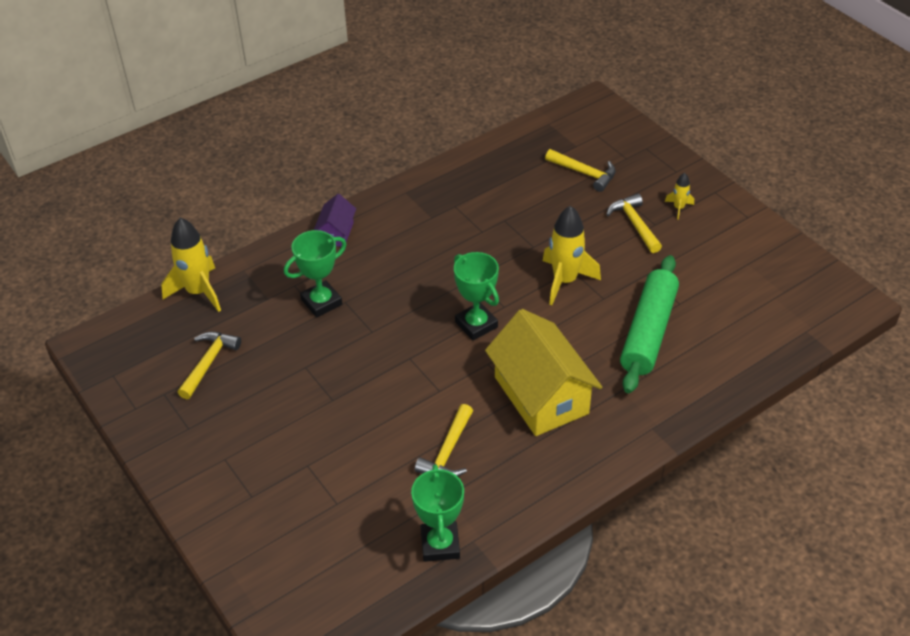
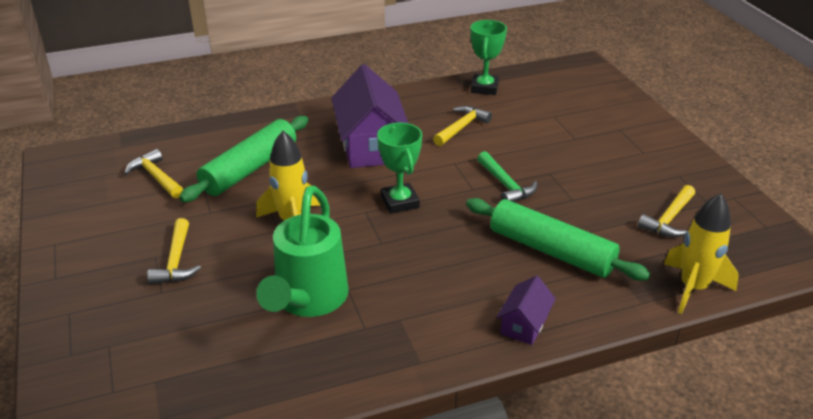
camera: 165 degrees left, 10 degrees down
(321, 302) = (551, 250): green trophy -> green rolling pin
(376, 371) = (505, 185): none -> green hammer
(508, 216) = (308, 300): none -> green watering can
(541, 395) = (371, 145): yellow house -> purple house
(584, 173) = (178, 336): yellow hammer -> yellow hammer (156, 177)
(678, 208) = (113, 268): yellow rocket -> none

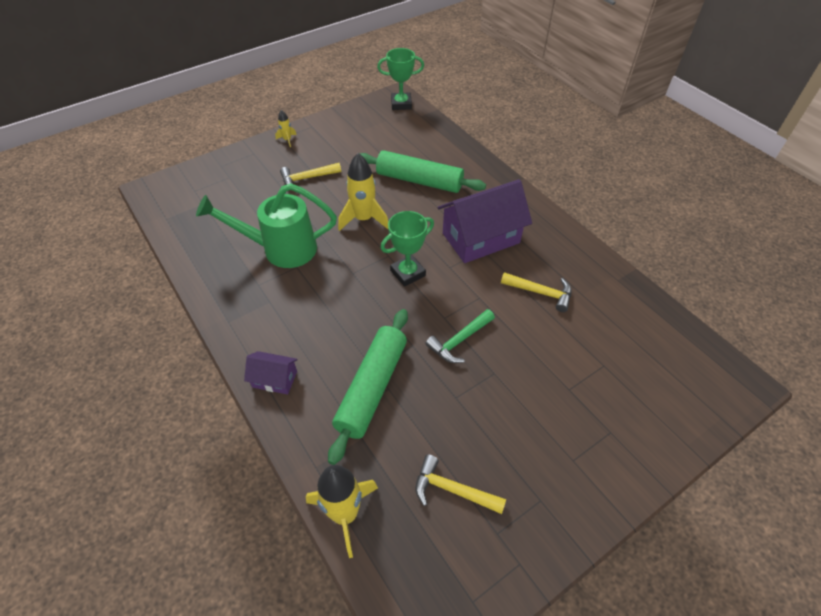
camera: 75 degrees right, 15 degrees up
(67, 272) = (287, 140): none -> yellow rocket
(156, 177) = (392, 142): yellow hammer -> none
(484, 88) = (626, 298): green trophy -> green trophy (401, 104)

